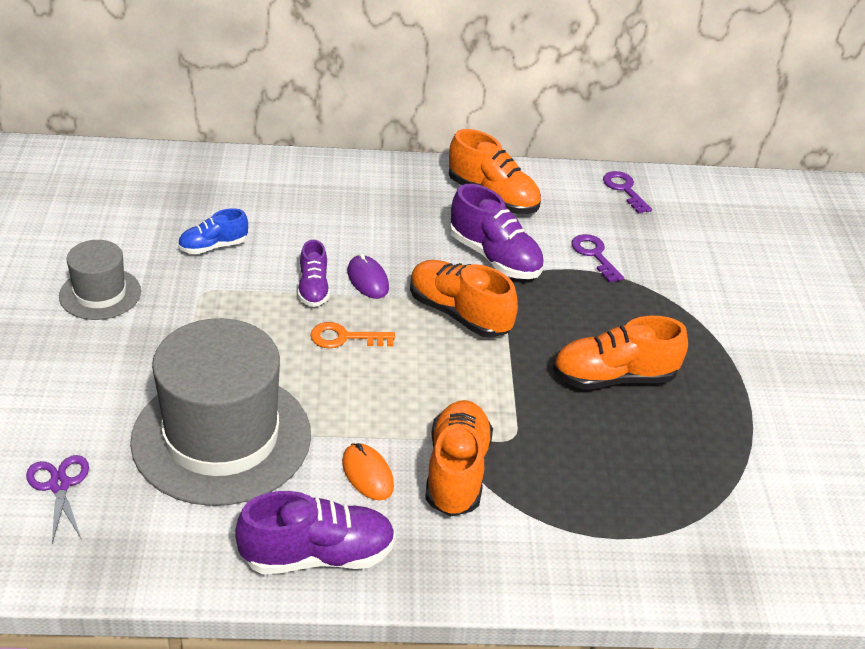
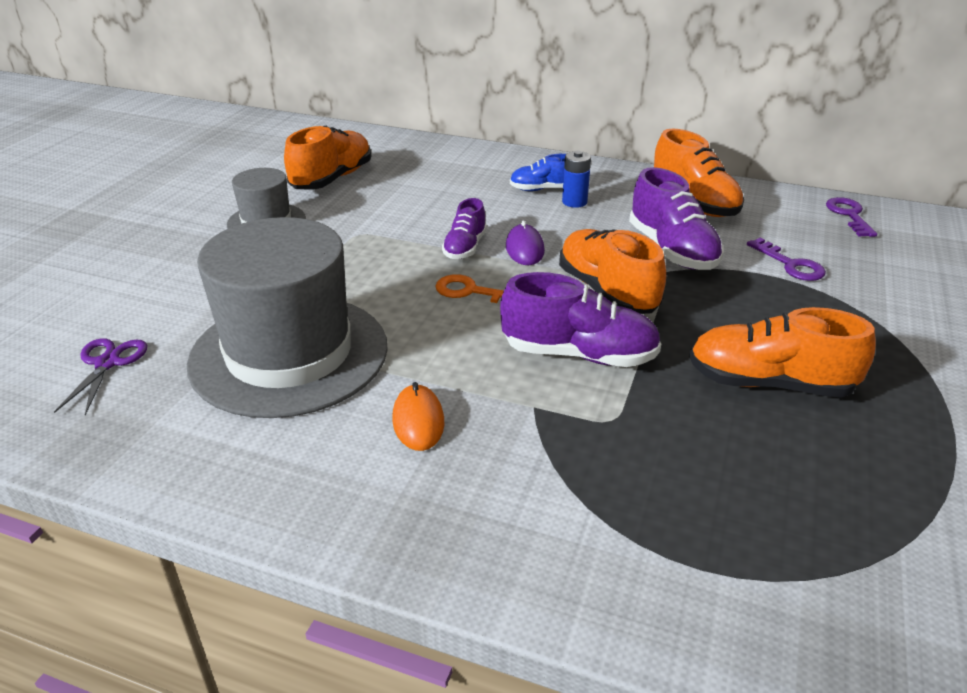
camera: 25 degrees right, 5 degrees down
(213, 246) = (391, 203): blue shoe -> blue shoe (543, 189)
(318, 555) = (309, 492): purple shoe -> purple shoe (579, 354)
(387, 215) = (574, 202): none -> blue battery
(456, 472) = (523, 441): orange shoe -> orange shoe (332, 179)
(594, 255) = (790, 265): purple key -> purple key turned 150 degrees clockwise

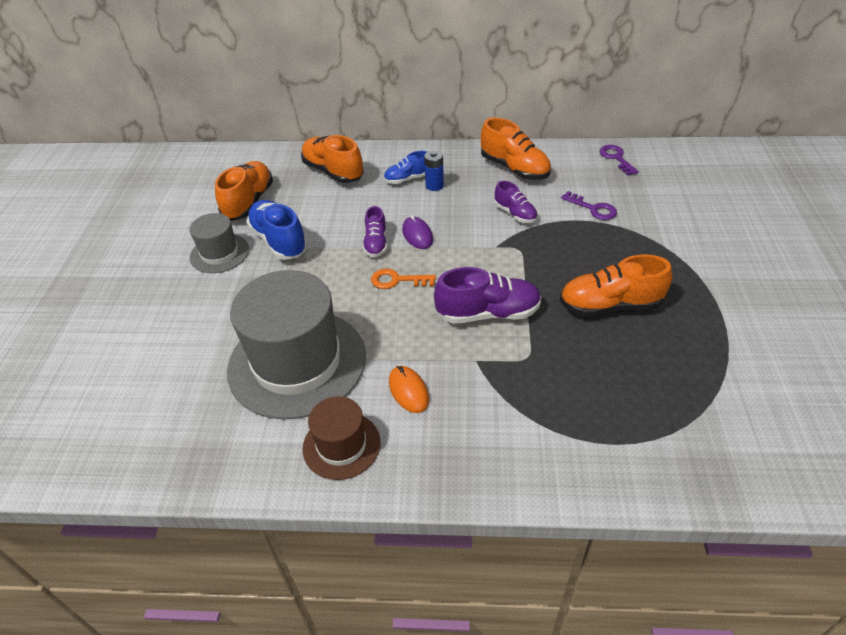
camera: 15 degrees left, 10 degrees up
(107, 363) = (171, 404): purple scissors -> none
(290, 464) = (341, 445): none -> brown hat
(345, 223) = (279, 241): none -> blue shoe
(607, 291) = (486, 258): orange shoe -> orange shoe (333, 172)
(672, 250) = (515, 214): purple shoe -> purple shoe, size x0.60

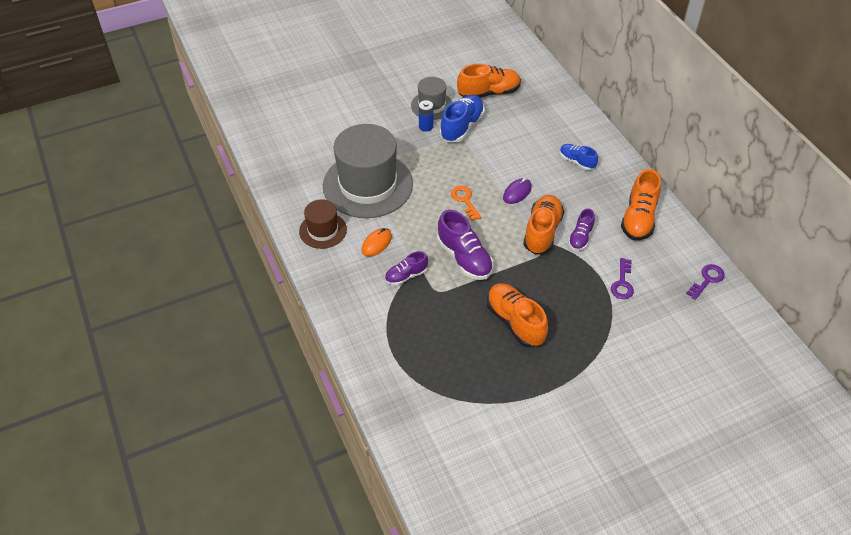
camera: 60 degrees right, 5 degrees up
(333, 172) = (553, 118): orange shoe -> orange shoe (542, 232)
(376, 243) = (493, 175): purple shoe -> purple shoe (406, 276)
(434, 186) = (580, 180): blue battery -> blue battery (426, 126)

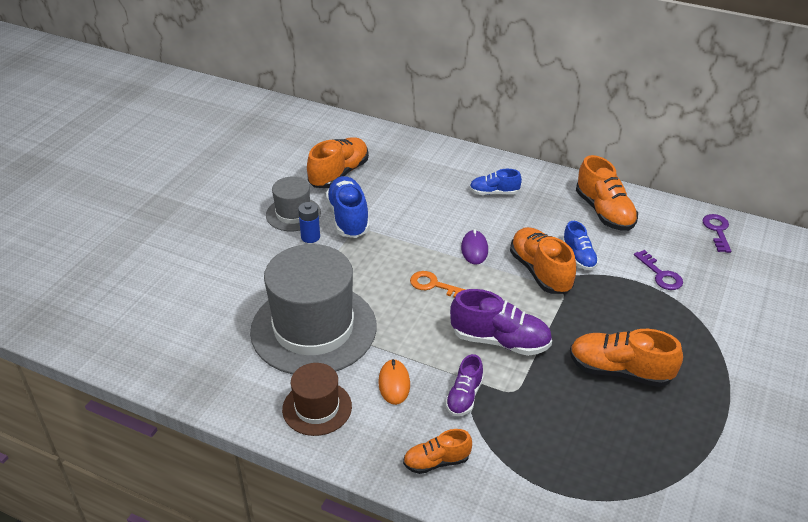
camera: 40 degrees left, 10 degrees down
(351, 299) = (436, 462): none -> orange shoe
(580, 238) = (579, 257): purple shoe -> blue shoe

